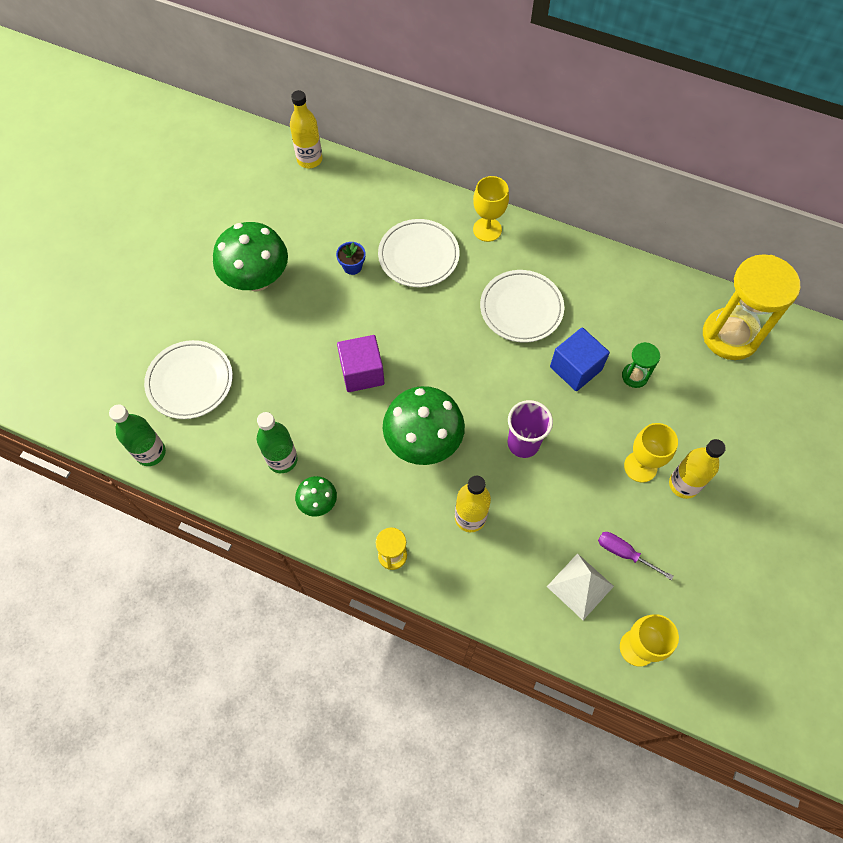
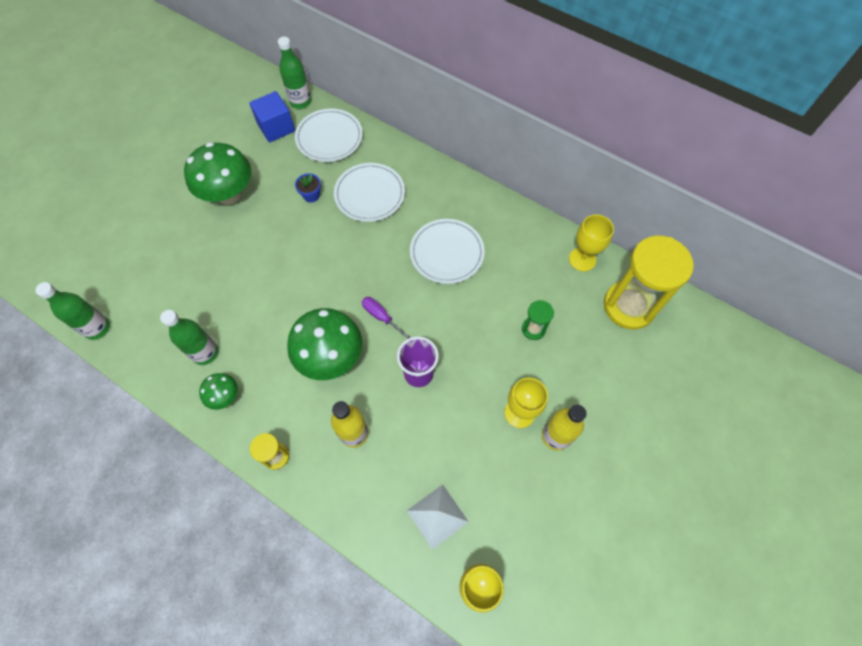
camera: 10 degrees right, 0 degrees up
(190, 382) = (148, 272): white plate -> white plate (329, 138)
(309, 159) = (300, 102): yellow bottle -> green bottle
(362, 372) = (294, 287): purple cube -> none
(487, 229) = (434, 181): yellow goblet -> yellow goblet (582, 259)
(575, 368) = (482, 313): blue cube -> blue cube (276, 127)
(624, 553) = (485, 492): purple screwdriver -> purple screwdriver (381, 317)

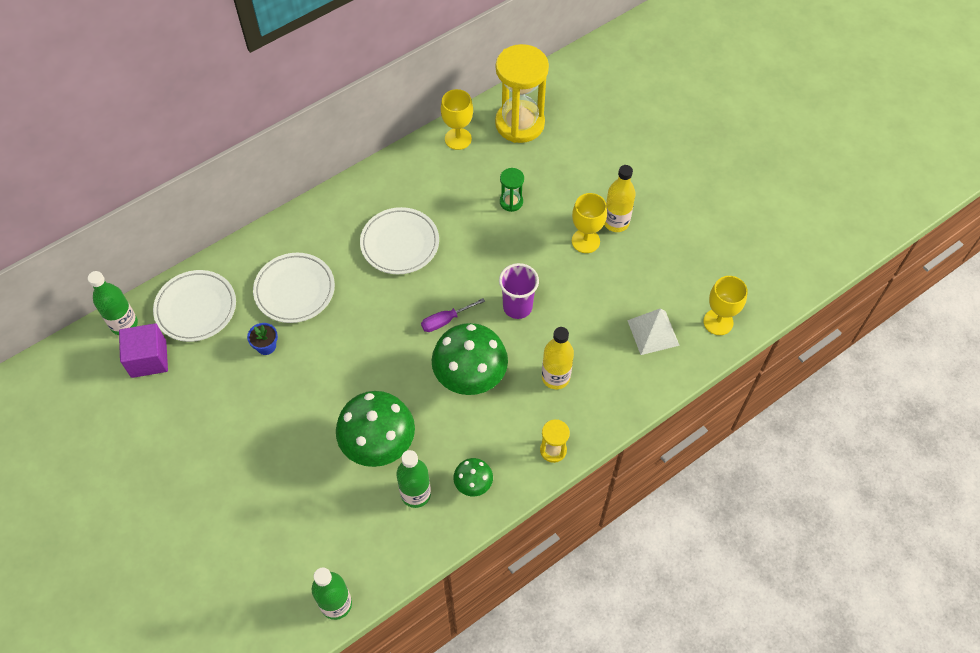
camera: 70 degrees left, 5 degrees down
(229, 194) = (220, 430): green mushroom -> green mushroom (378, 444)
(276, 127) = (149, 359): blue cube -> purple cube

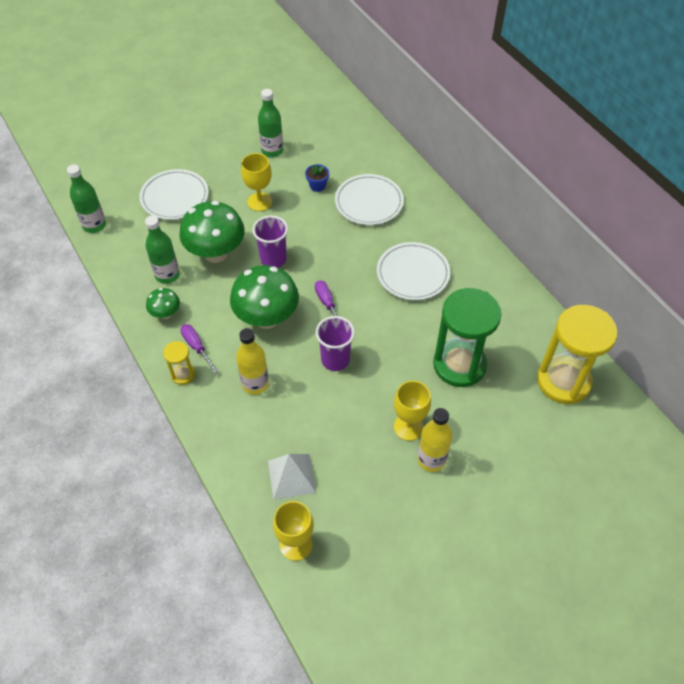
camera: 95 degrees right, 5 degrees down
(124, 324) = (347, 108): green bottle -> green bottle (272, 151)
(149, 359) = (315, 122): purple cube -> none
(196, 308) = (357, 145): white plate -> white plate (175, 197)
(386, 381) = (273, 259): none -> purple cup
(458, 139) = (539, 325): yellow goblet -> yellow goblet (259, 202)
(511, 202) = (459, 365): green hourglass -> green hourglass, size x2.19
(515, 443) = (196, 347): none -> purple screwdriver

